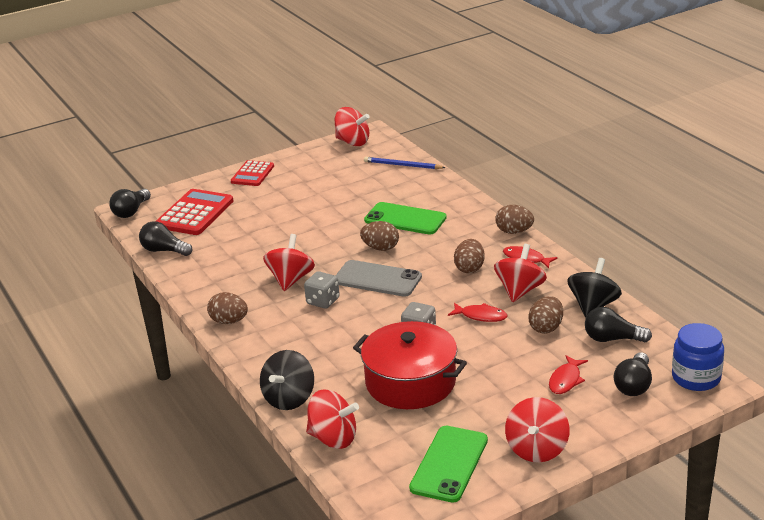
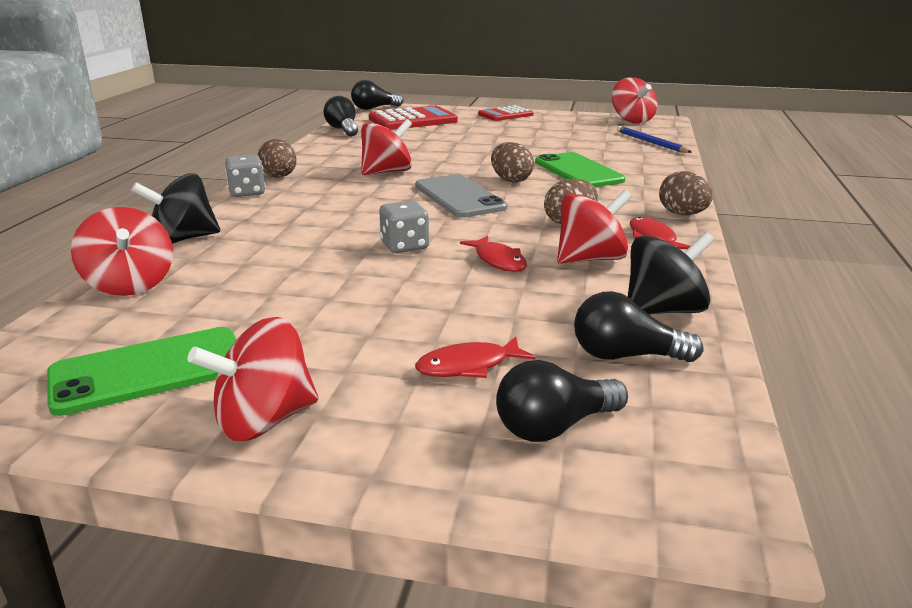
camera: 40 degrees right, 5 degrees down
(323, 301) = (377, 193): grey dice -> grey dice (247, 192)
(410, 382) = (302, 278): red pot -> none
(546, 328) = (554, 303): brown egg -> none
(612, 339) = (626, 356): black light bulb -> black light bulb turned 45 degrees counterclockwise
(696, 378) = (685, 479): blue jar -> none

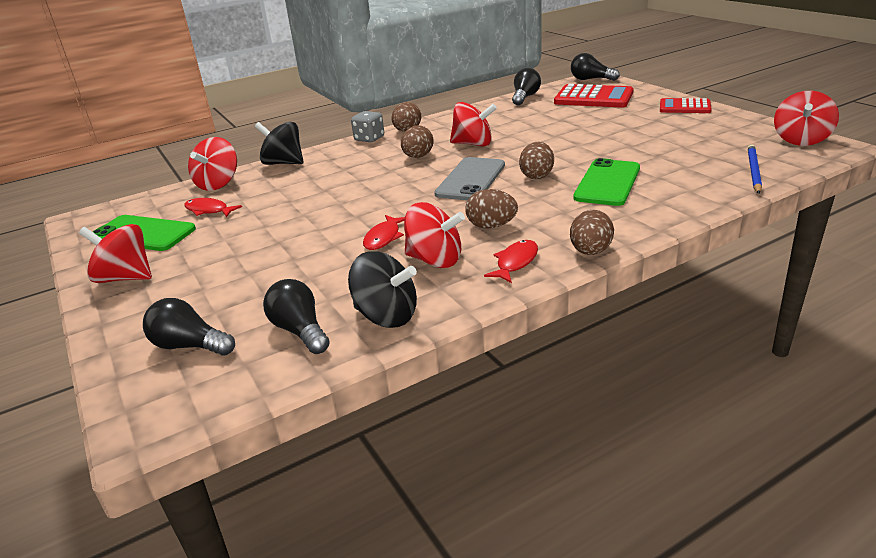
camera: 50 degrees right, 5 degrees up
(353, 194) = (418, 157): none -> brown egg
(404, 246) = (361, 207): grey dice -> none
(468, 366) = (231, 294): red fish -> red fish (209, 210)

